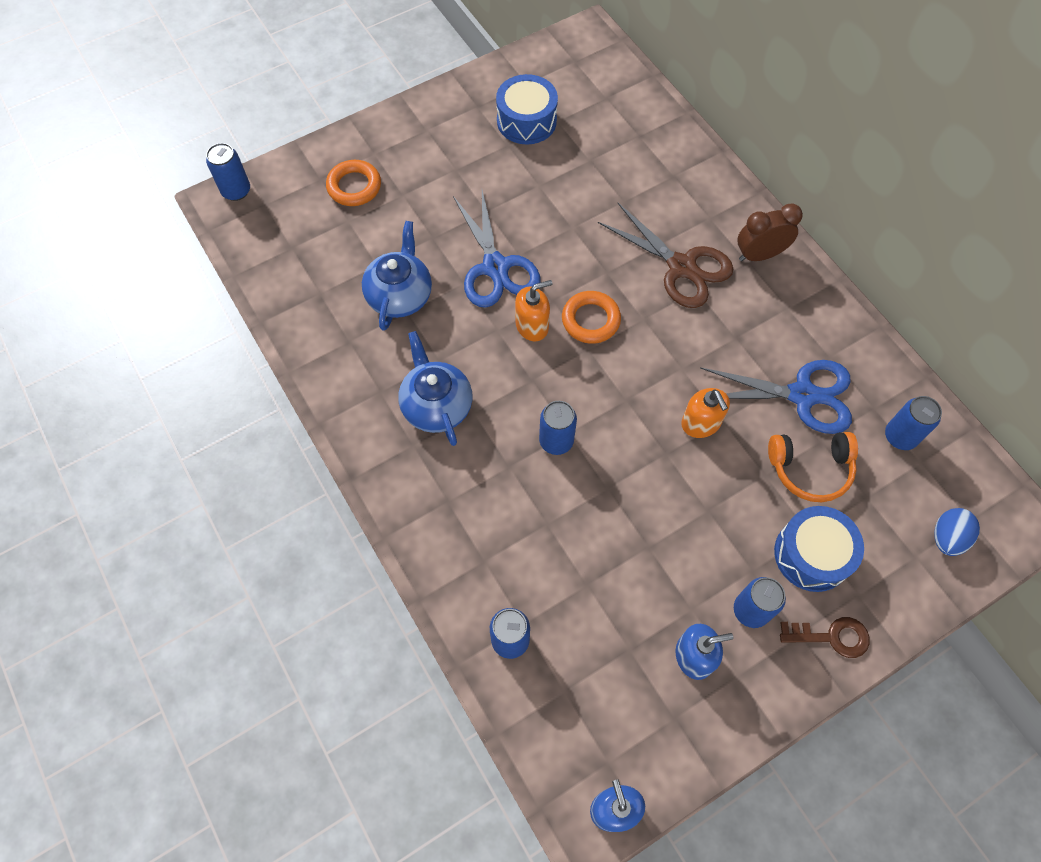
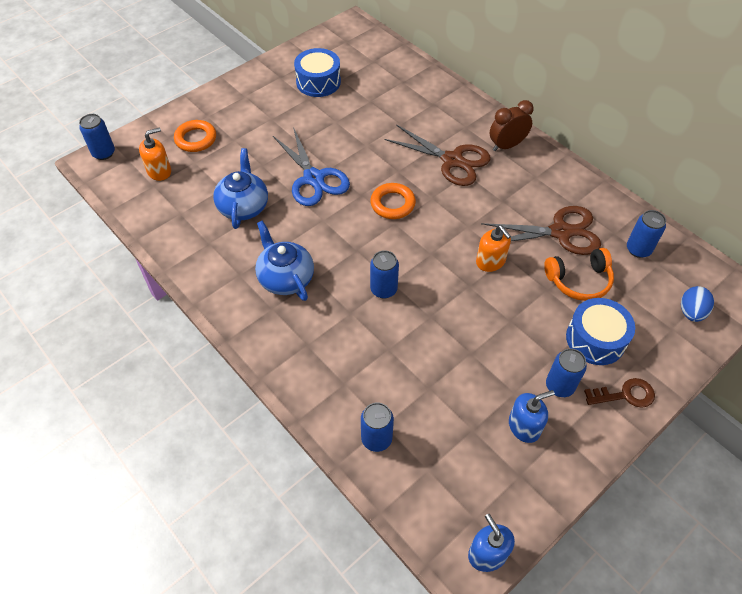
camera: 10 degrees left, 10 degrees down
(532, 325) = (349, 213): orange soap dispenser -> orange soap dispenser (159, 171)
(803, 395) = (561, 232): blue scissors -> brown scissors

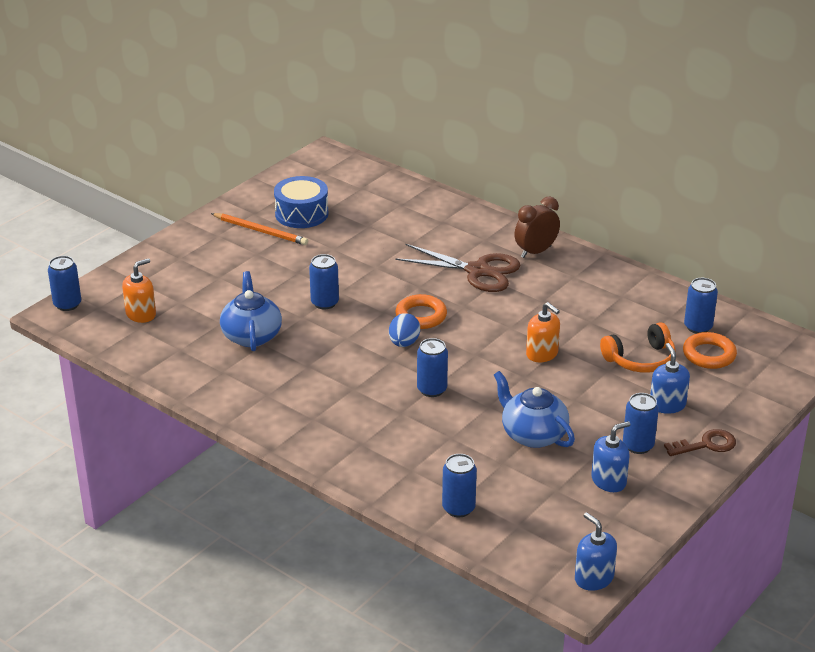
camera: 10 degrees left, 20 degrees down
(196, 139) = (173, 281): orange ring -> orange ring (709, 355)
(280, 96) = (261, 231): none -> orange pencil
(285, 278) = (320, 392): blue teapot -> blue teapot (533, 435)
(314, 178) = (324, 303): blue scissors -> blue can
(561, 232) = (612, 321): brown scissors -> none
(595, 339) = (667, 405): blue drum -> blue soap dispenser
(691, 312) = (762, 372): blue egg -> blue egg (404, 343)

